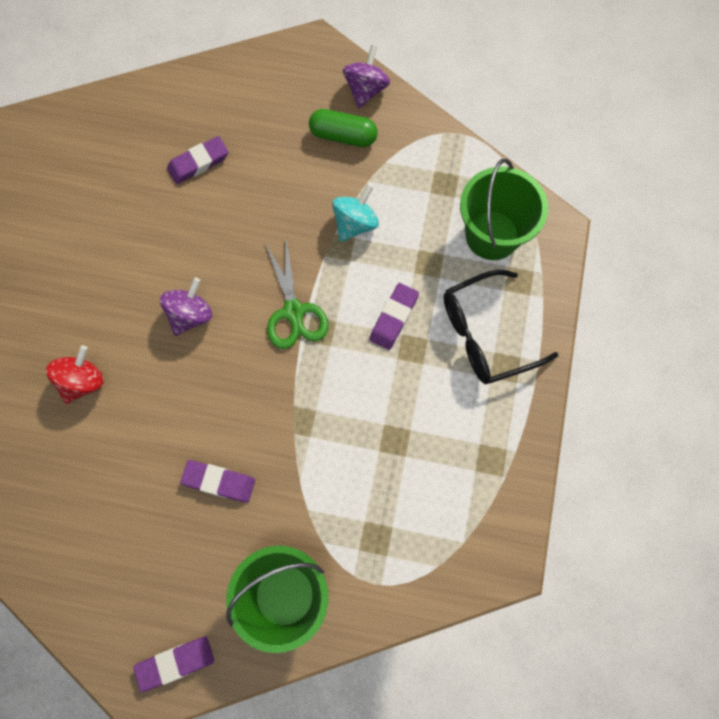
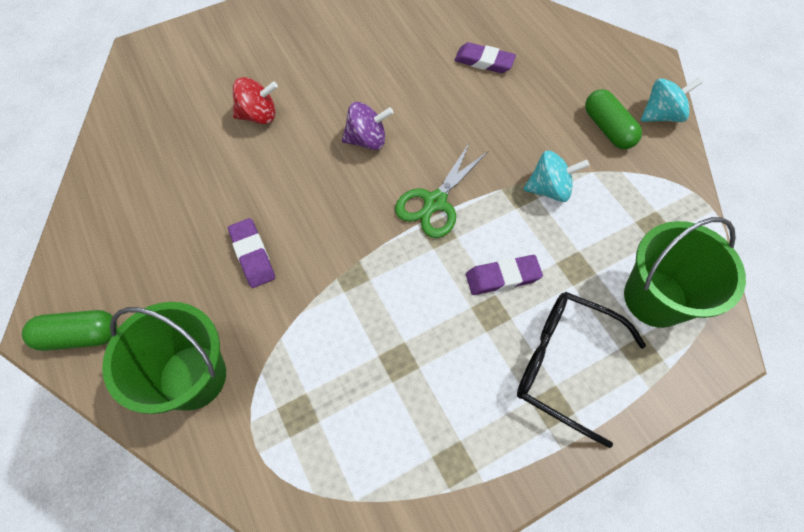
camera: 50 degrees right, 10 degrees down
(175, 662) = (80, 335): purple eraser -> green capsule
(366, 89) = (660, 115): purple spinning top -> turquoise spinning top

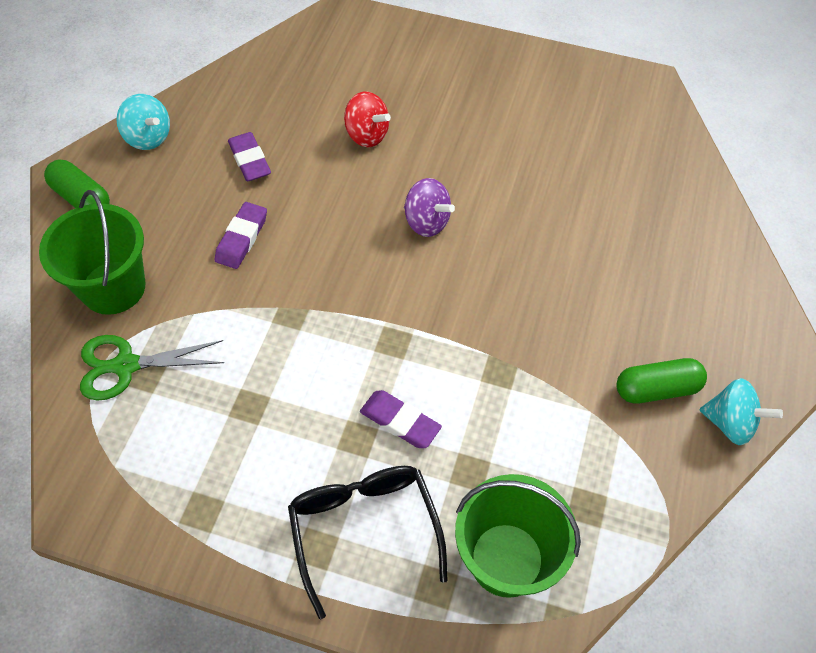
camera: 45 degrees right, 5 degrees down
(435, 202) = (420, 317): green scissors -> green scissors (126, 366)
(484, 61) = (613, 236): purple eraser -> purple eraser (249, 160)
(549, 189) = (530, 391): turquoise spinning top -> turquoise spinning top (148, 137)
(607, 128) = (657, 389): green capsule -> green capsule turned 60 degrees clockwise

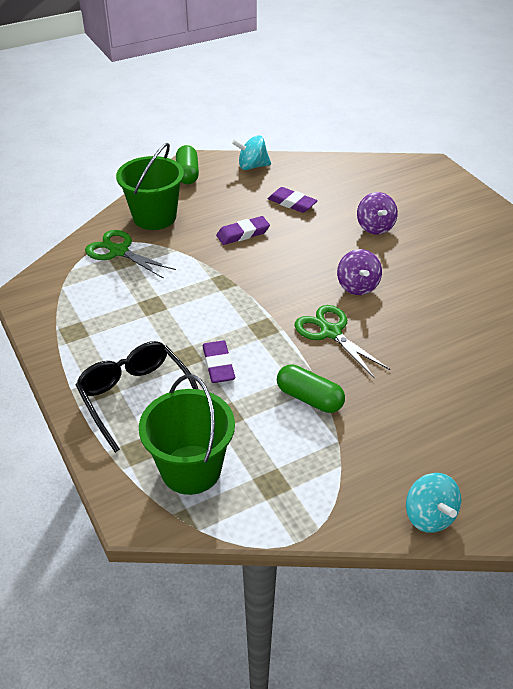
camera: 45 degrees right, 15 degrees down
(148, 137) = (252, 166): turquoise spinning top -> turquoise spinning top turned 90 degrees clockwise
(249, 160) = (292, 203): purple eraser -> purple eraser turned 75 degrees counterclockwise
(364, 530) = (136, 397): black glasses -> black glasses turned 60 degrees counterclockwise
(367, 135) = (375, 227): red spinning top -> purple spinning top
(460, 297) = (331, 332): none -> green scissors
(657, 389) = (399, 461): green capsule -> green capsule (309, 398)

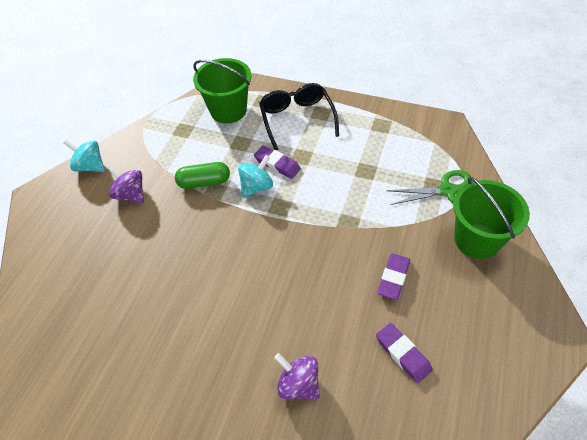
camera: 140 degrees right, 10 degrees up
(136, 397) = (297, 119): black glasses -> black glasses turned 120 degrees counterclockwise
(187, 174) = (535, 314): green capsule -> none
(252, 166) = (504, 381): turquoise spinning top -> turquoise spinning top (256, 187)
(292, 203) = (403, 354): purple eraser -> purple eraser turned 60 degrees clockwise
(331, 332) = (232, 235): green scissors -> none
(357, 286) = (250, 293): purple spinning top -> purple spinning top (130, 195)

